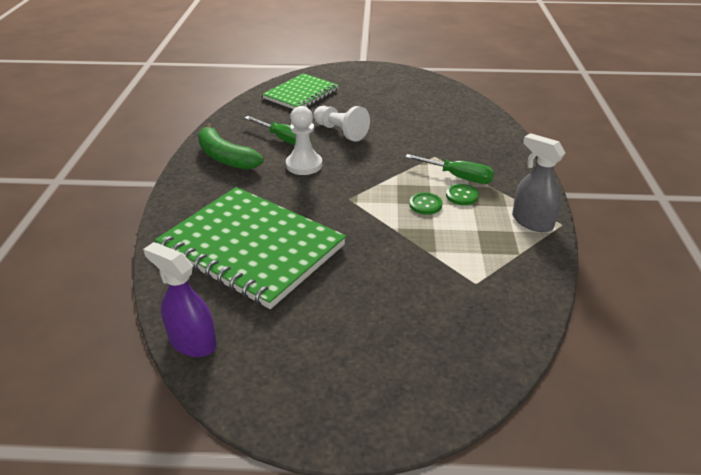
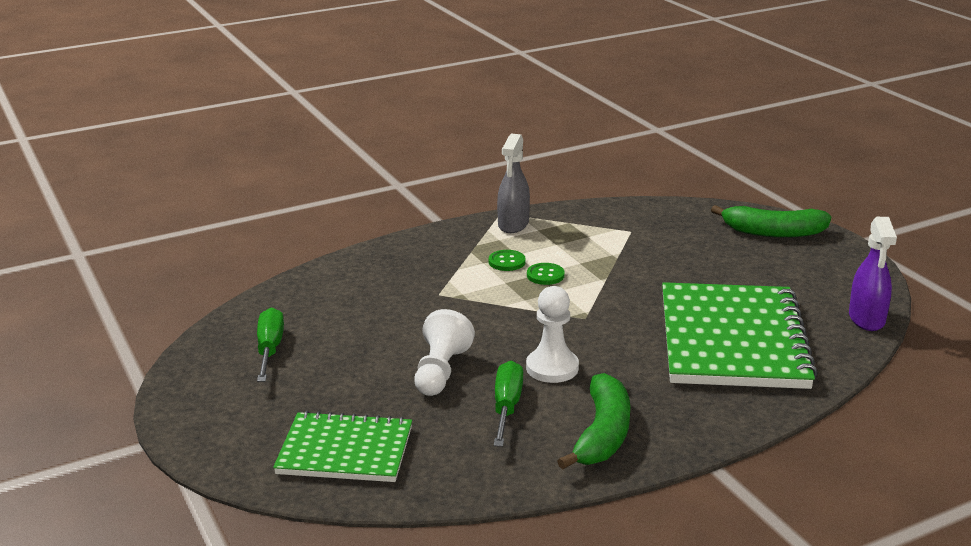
camera: 120 degrees left, 10 degrees down
(400, 387) = (773, 232): none -> green banana
(458, 177) = (471, 271): green screwdriver -> green screwdriver (270, 349)

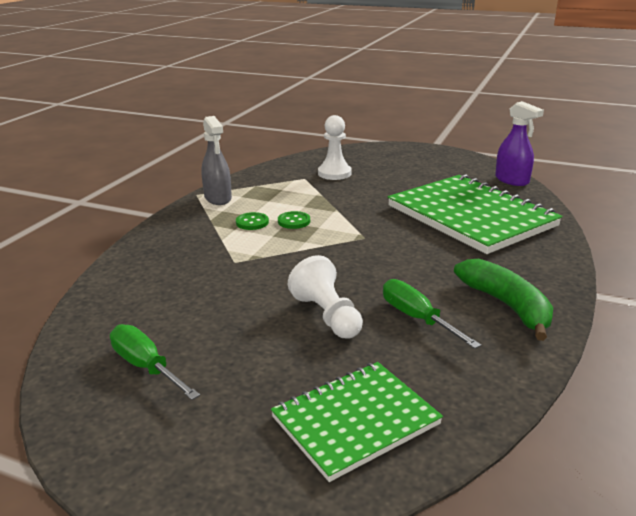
camera: 40 degrees left, 0 degrees up
(552, 368) = (400, 277): white pawn -> white pawn (334, 173)
(773, 232) = (387, 154): green banana -> none

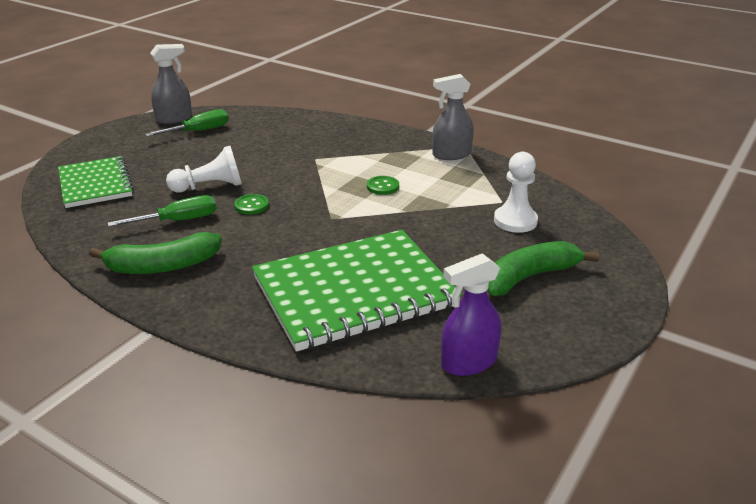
camera: 100 degrees right, 5 degrees up
(84, 409) = (174, 119): none -> grey spray bottle
(252, 222) = (388, 168): green button -> green button (251, 205)
(407, 168) = (529, 277): none -> green banana

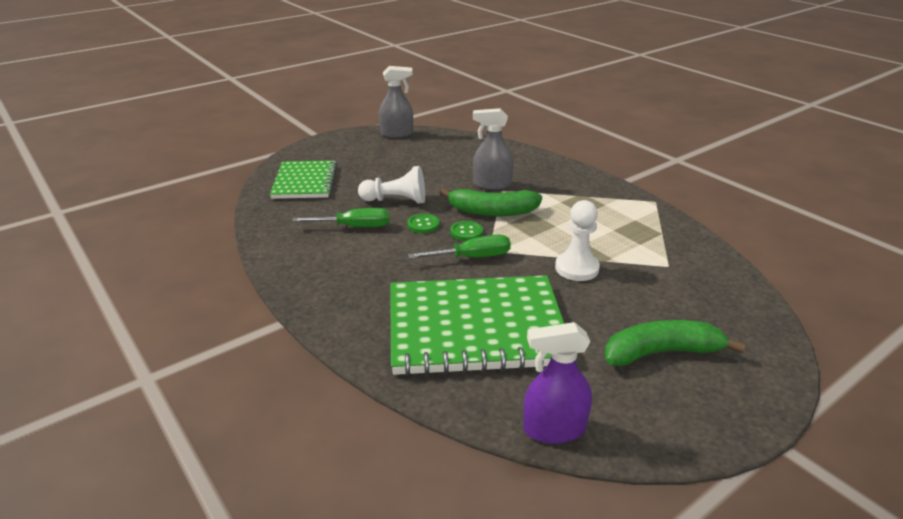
camera: 20 degrees right, 0 degrees up
(162, 266) = (321, 266): green banana -> green banana (492, 212)
(198, 131) = (411, 148): green screwdriver -> green screwdriver (472, 257)
(382, 186) = (553, 228): green button -> green button (466, 232)
(451, 155) = (636, 208): grey spray bottle -> grey spray bottle (491, 184)
(515, 221) = (673, 289): white pawn -> white pawn (576, 268)

